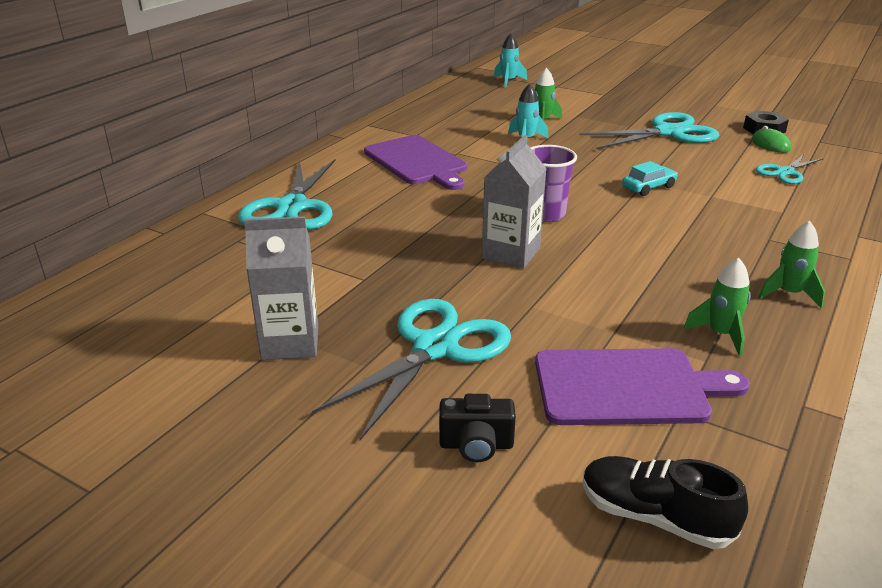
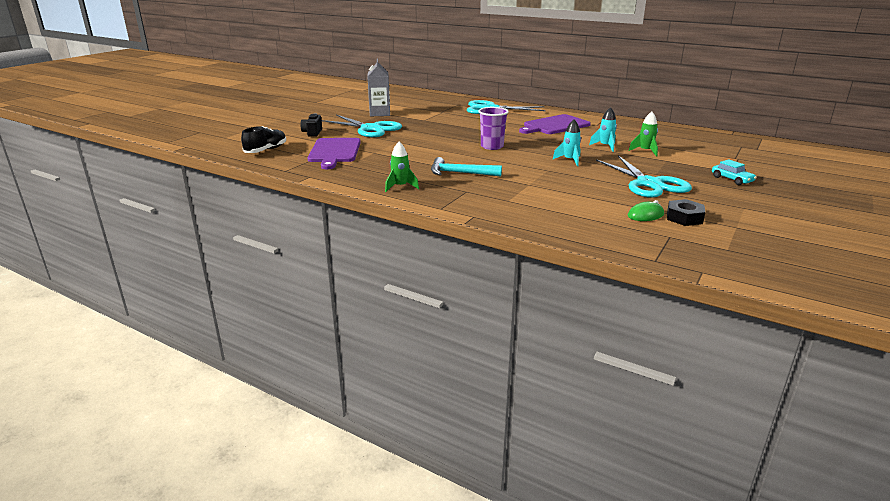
camera: 90 degrees right, 5 degrees down
(508, 81) = (733, 145): turquoise rocket -> turquoise rocket (569, 160)
(511, 253) = (447, 139): grey carton -> none
(648, 187) = (537, 170): turquoise car -> turquoise car (732, 179)
(693, 242) = (460, 173): none -> turquoise hammer
(720, 334) = (366, 169): green rocket -> none
(785, 172) = (582, 211): turquoise scissors -> none

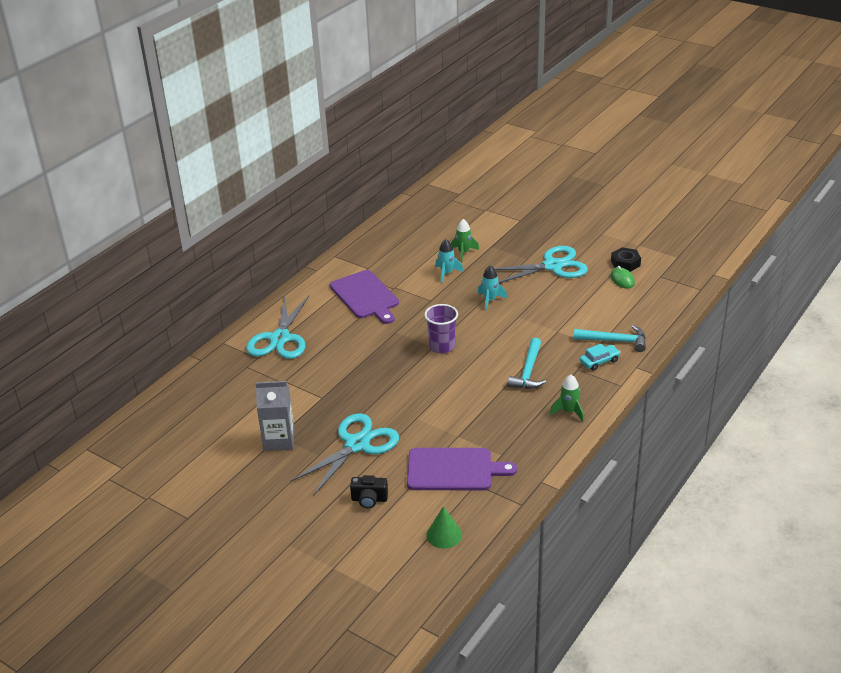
camera: 85 degrees left, 10 degrees up
(266, 150) = (444, 535): black shoe -> green cone
(519, 208) = (615, 341): none -> turquoise hammer
(732, 179) = (541, 224): turquoise car -> turquoise car (599, 361)

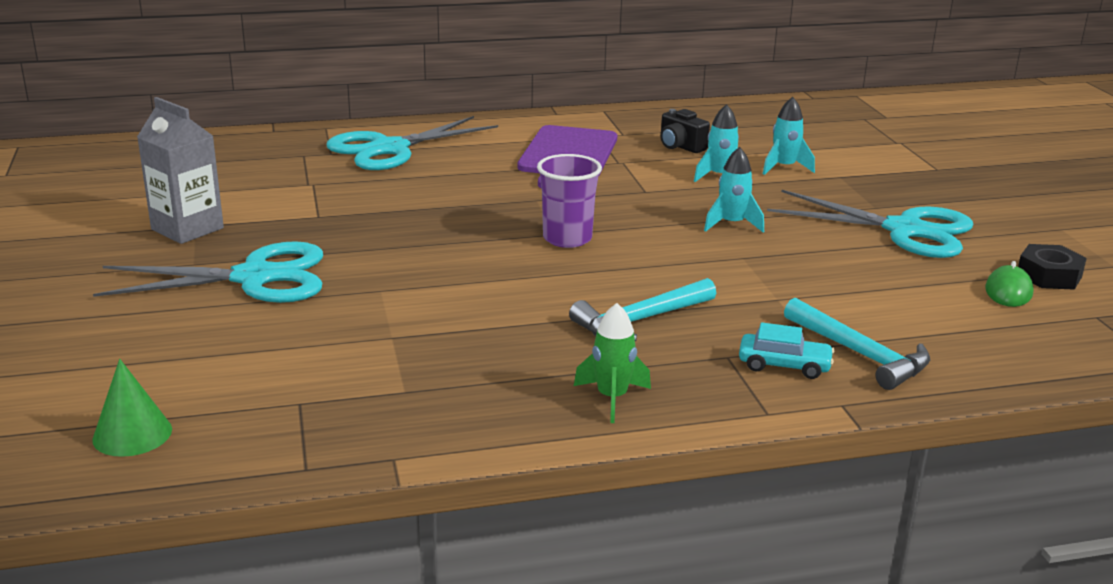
camera: 40 degrees right, 10 degrees down
(369, 499) = (142, 338): black camera -> black camera (680, 146)
(453, 469) = (306, 369): purple cutting board -> none
(463, 253) = (784, 167): green rocket -> turquoise rocket

